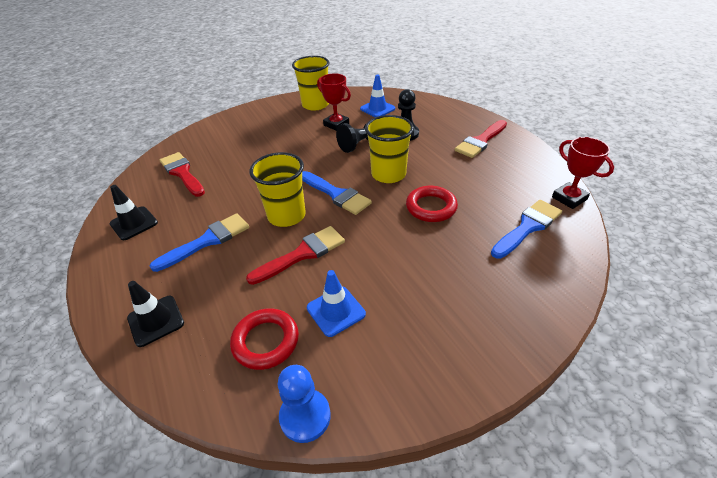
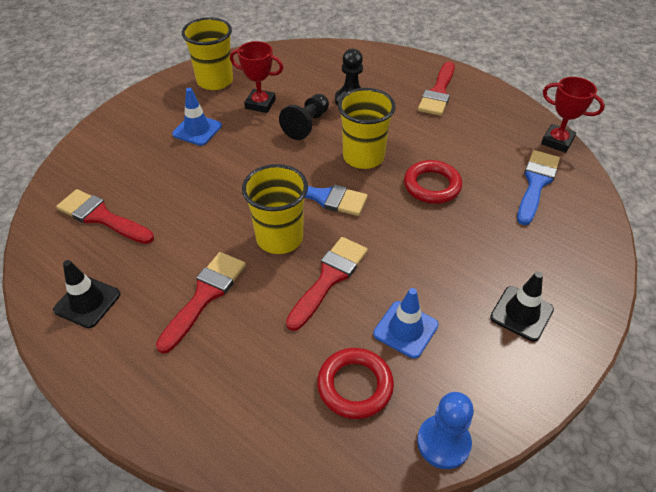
camera: 25 degrees left, 5 degrees up
(156, 320) = (213, 408): black traffic cone -> black traffic cone (521, 313)
(208, 241) = (205, 296): blue brush -> red brush
(377, 109) = (297, 72): blue traffic cone -> blue traffic cone (197, 130)

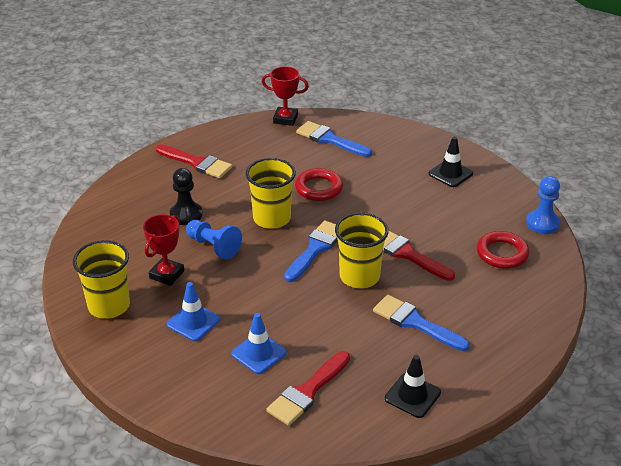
camera: 80 degrees left, 10 degrees down
(205, 296) = (415, 323): red brush -> blue brush
(307, 125) = (213, 246): black pawn -> blue pawn
(405, 329) = (458, 224): blue traffic cone -> blue traffic cone (259, 353)
(557, 141) = (285, 119): red trophy -> red trophy turned 60 degrees clockwise

